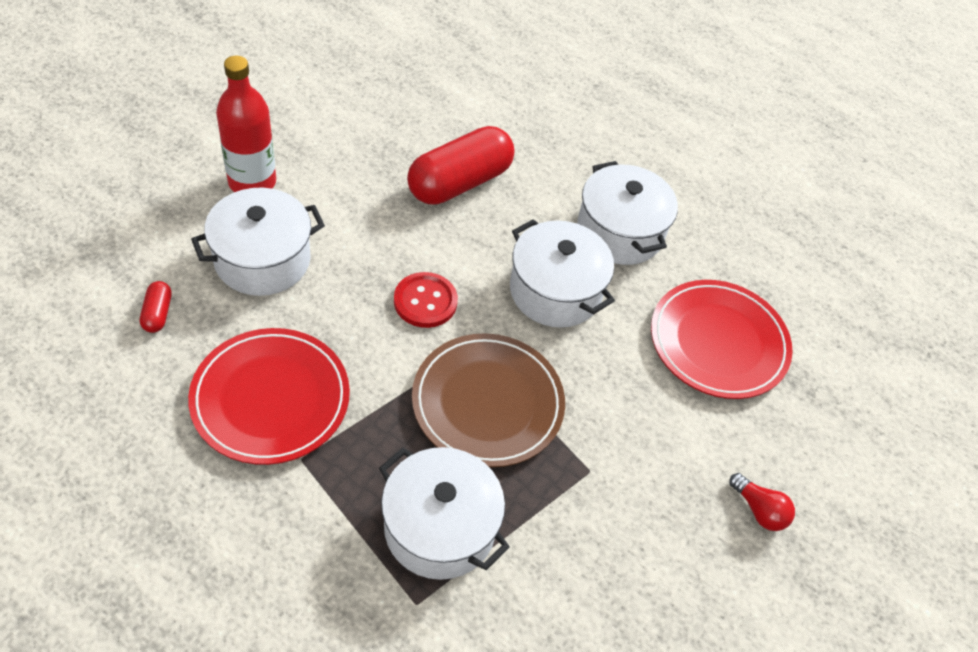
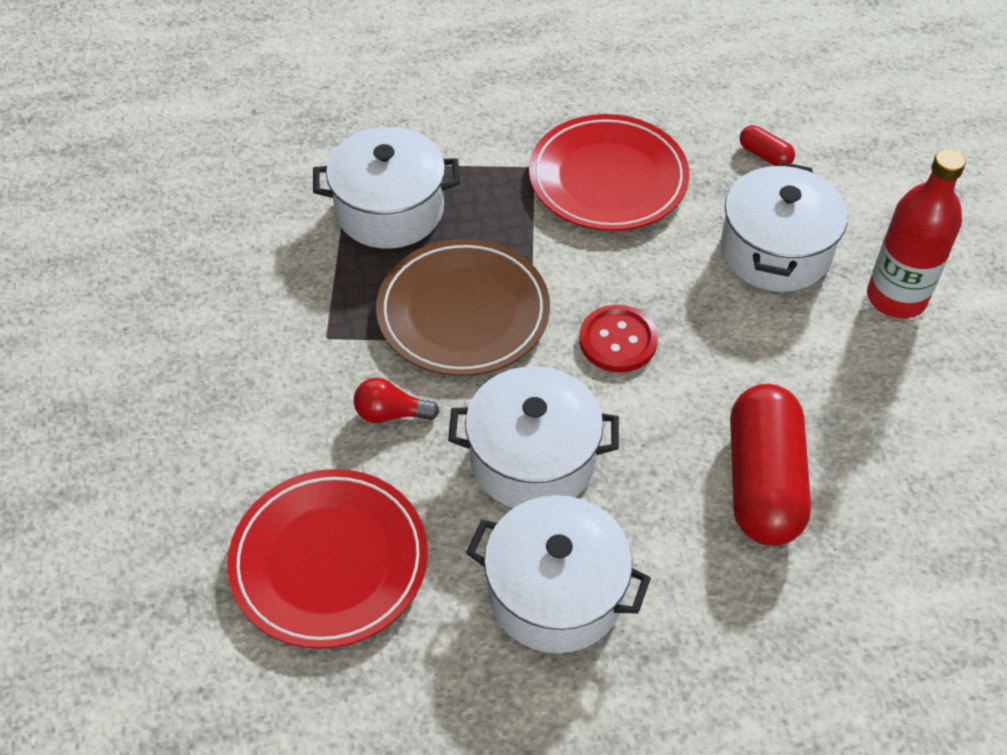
camera: 140 degrees right, 0 degrees up
(759, 510) = (155, 432): red light bulb -> red light bulb (391, 413)

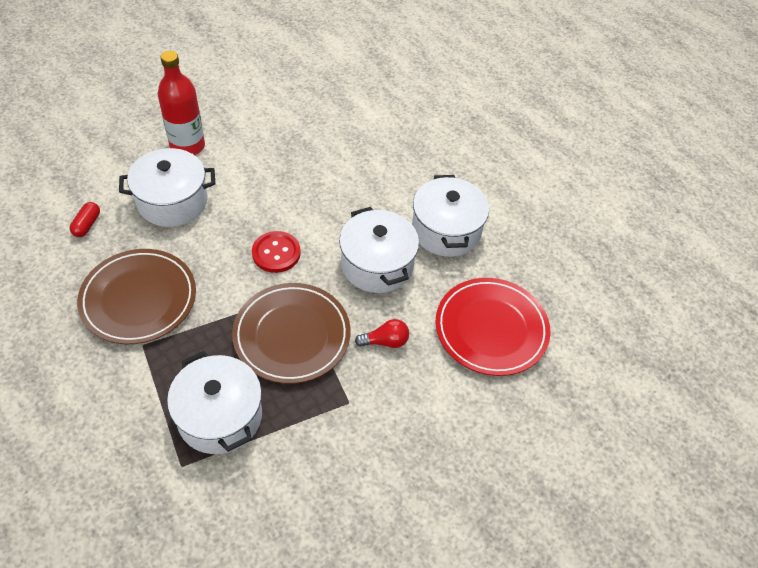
camera: 120 degrees left, 0 degrees up
(391, 413) = (385, 341): red light bulb -> red light bulb turned 75 degrees counterclockwise
(608, 178) = (139, 299): red plate -> brown plate
(763, 482) = (337, 172): red capsule -> none

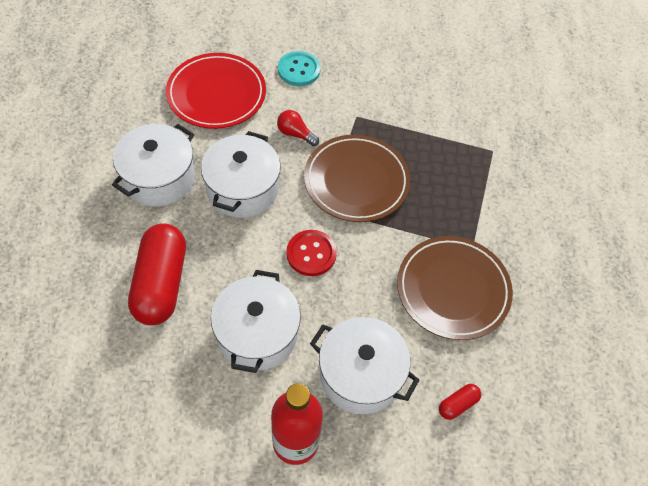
camera: 140 degrees left, 5 degrees up
(220, 416) = (448, 162): white pot -> white pot (257, 334)
(360, 170) = (161, 283): none -> red capsule
(452, 413) = (299, 70): none -> turquoise button

